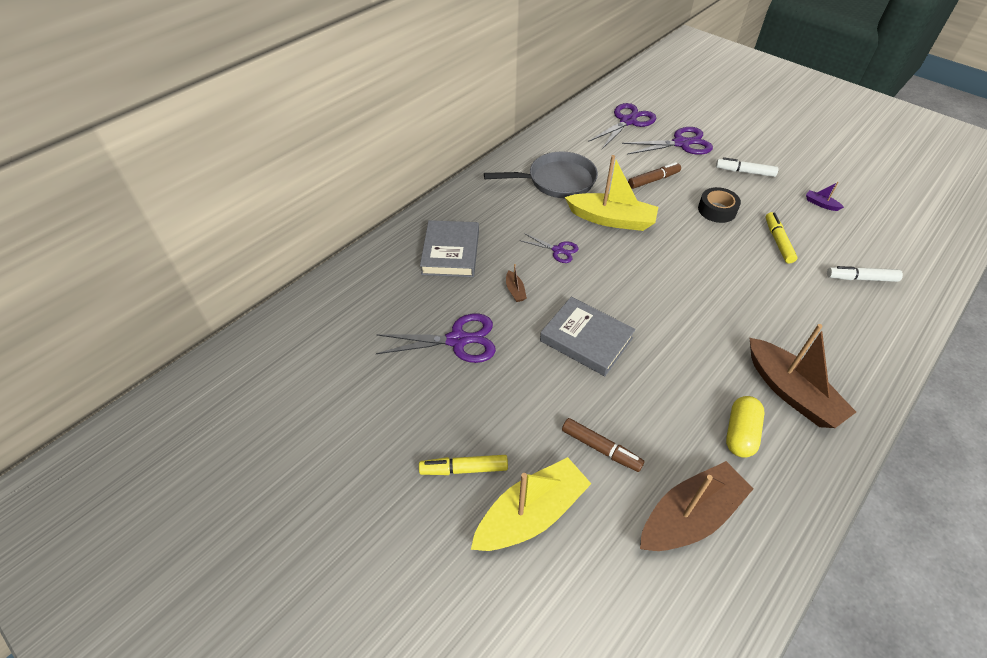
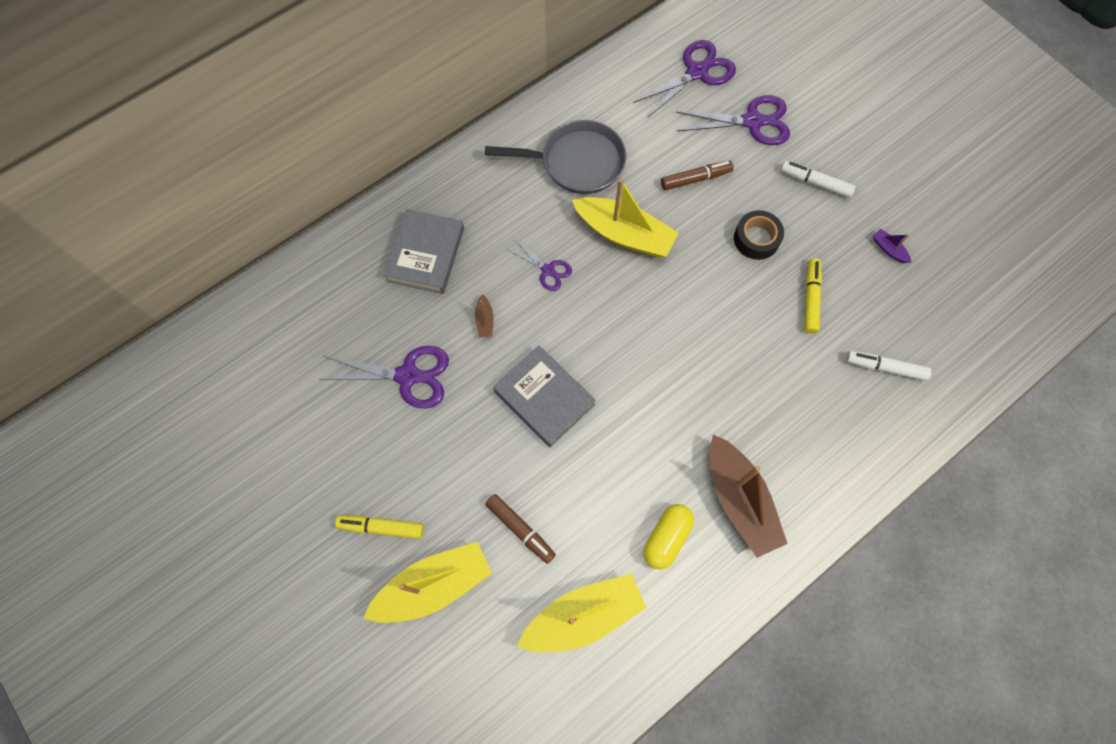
camera: 10 degrees right, 20 degrees up
(690, 516) = (583, 615): brown boat -> yellow boat

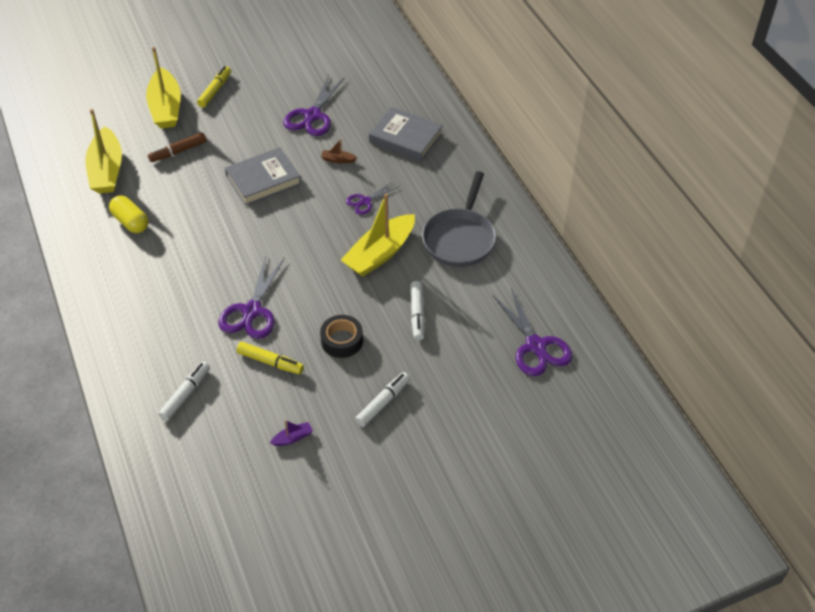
camera: 105 degrees right, 20 degrees down
(695, 179) = (417, 314): brown marker -> white marker
(739, 500) = (133, 268): brown boat -> none
(752, 121) = (466, 373): purple scissors -> purple scissors (252, 311)

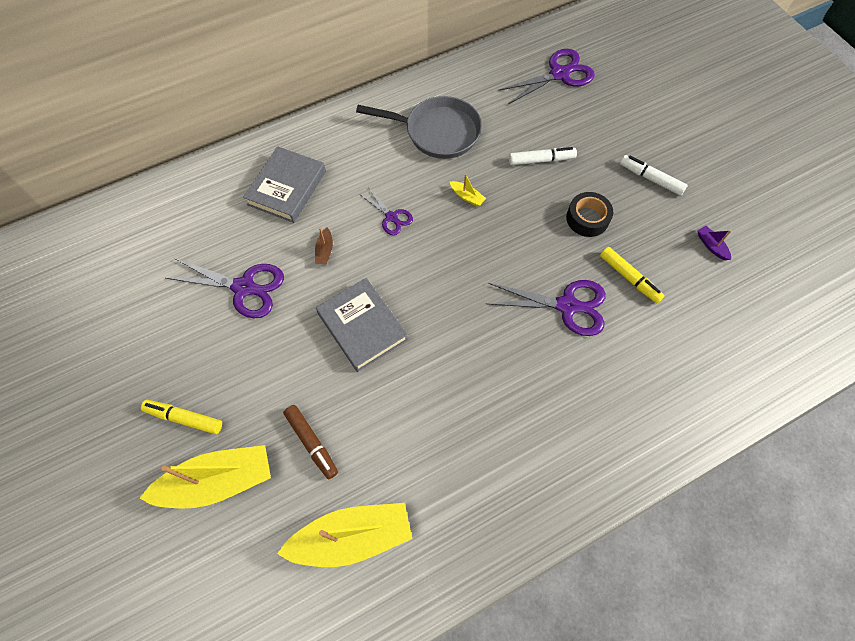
camera: 95 degrees left, 15 degrees up
(130, 222) = (449, 476): yellow capsule -> none
(185, 394) = (691, 351): white marker -> none
(270, 362) = (629, 278): yellow marker -> yellow marker turned 120 degrees clockwise
(380, 254) = (467, 197): yellow boat -> yellow boat, size x0.41

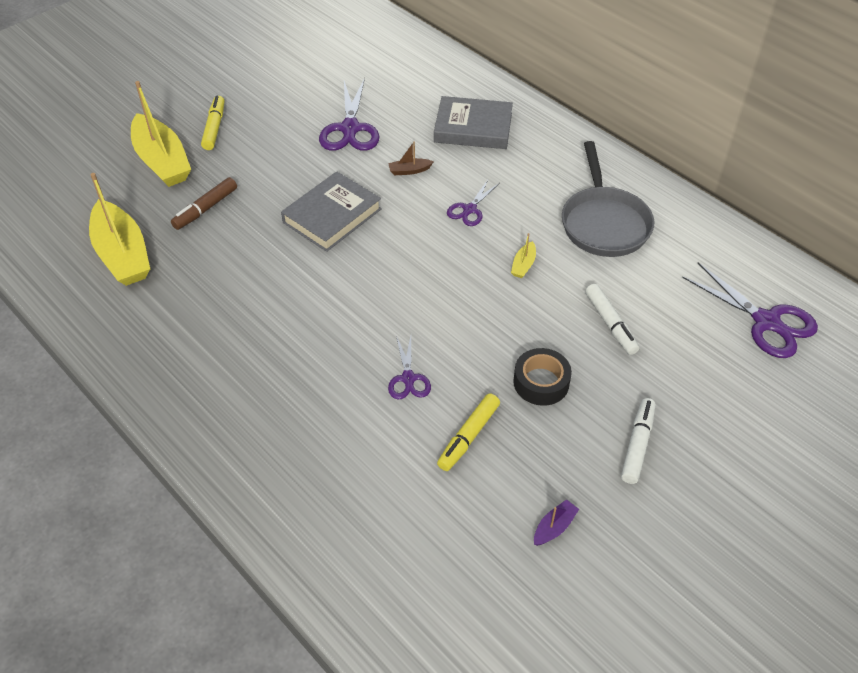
camera: 75 degrees right, 15 degrees down
(567, 306) = (408, 378): purple scissors -> purple scissors, size x0.57

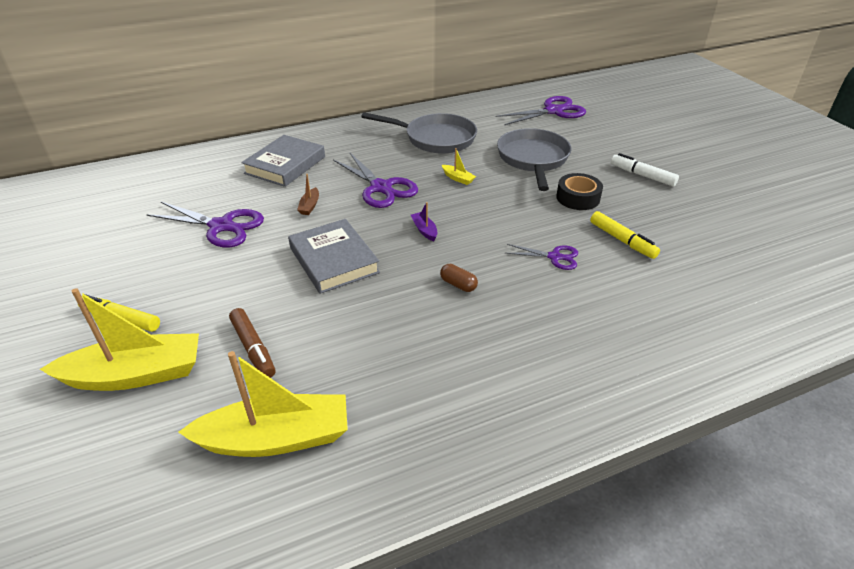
camera: 70 degrees left, 10 degrees down
(331, 311) = (458, 284): none -> brown capsule
(470, 209) = (381, 187): purple scissors -> purple scissors, size x1.77
(554, 527) = (709, 222): purple boat -> purple boat (424, 230)
(610, 324) = (533, 159): white marker -> grey pan

